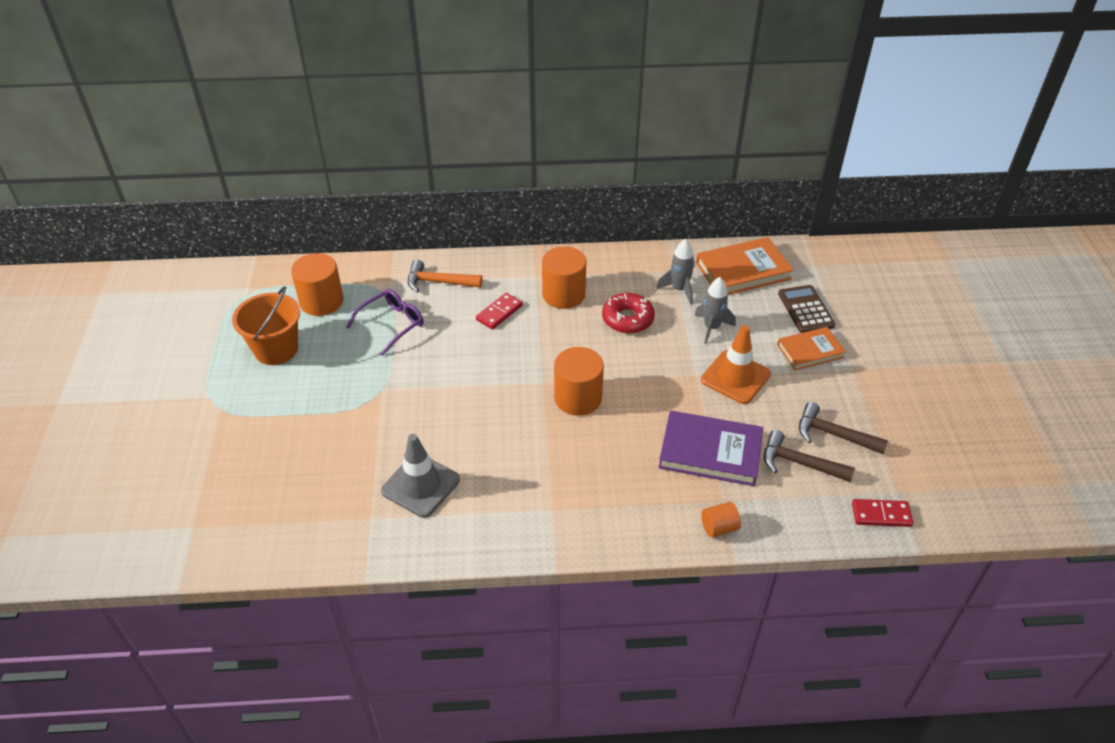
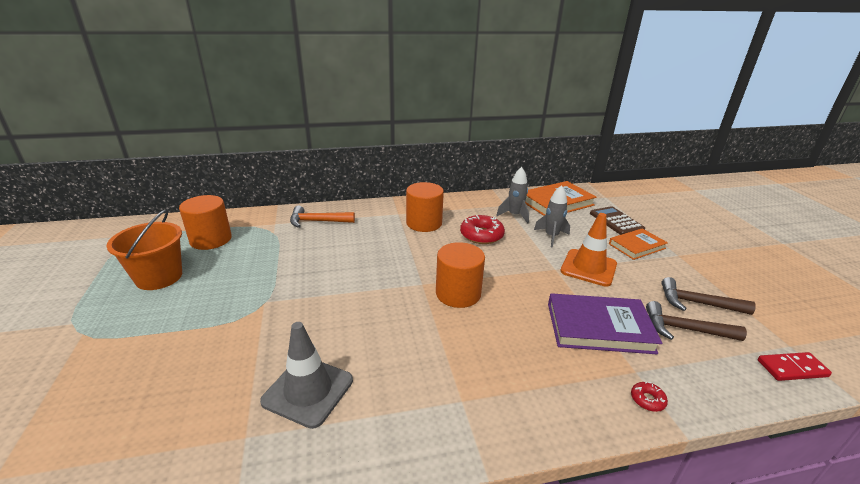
camera: 10 degrees left, 15 degrees down
(392, 324) = (276, 251): purple glasses -> none
(499, 313) = (372, 238): red domino -> none
(719, 527) = (647, 400): orange cylinder -> red donut

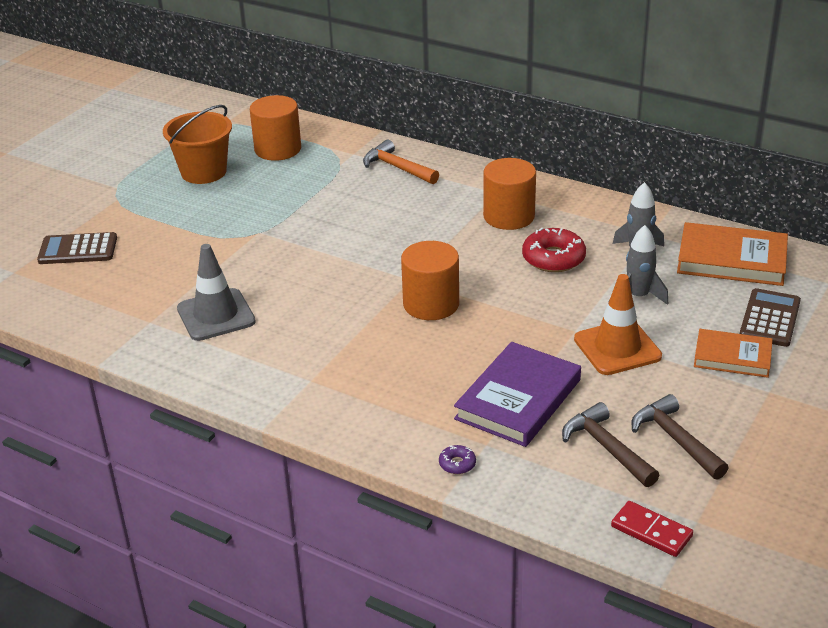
camera: 45 degrees right, 5 degrees up
(75, 405) = (78, 250): none -> brown calculator
(599, 327) = (518, 399): purple book -> purple book turned 75 degrees clockwise
(647, 400) = (457, 464): red donut -> purple donut

